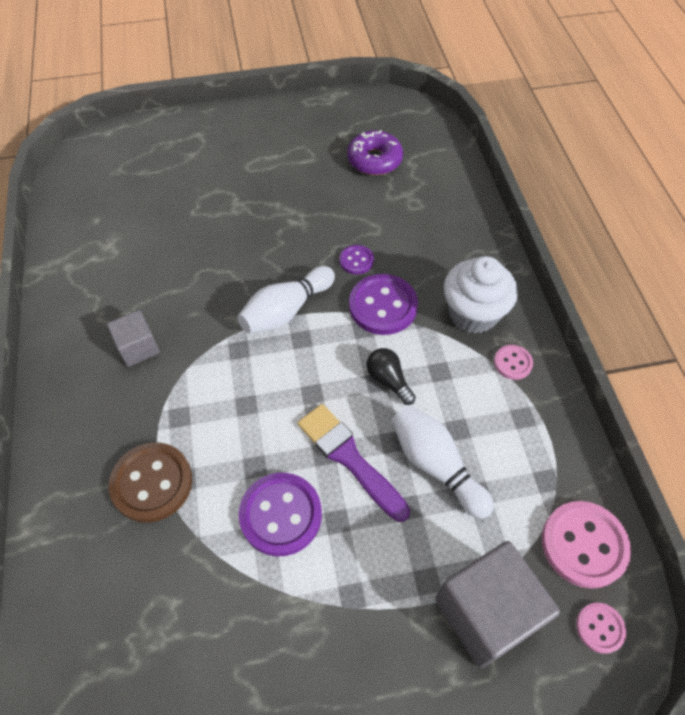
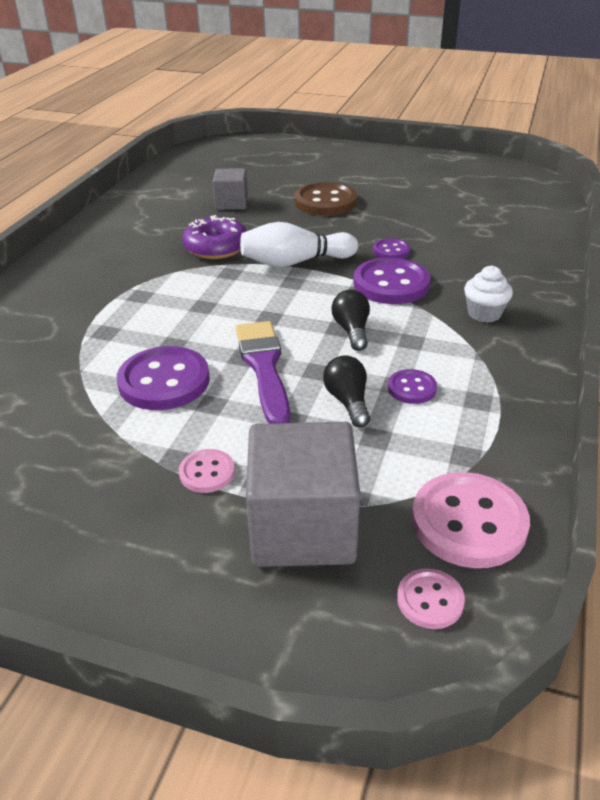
camera: 30 degrees right, 20 degrees down
(138, 347) = (148, 249): grey cube -> grey cube (231, 203)
(152, 483) = (78, 325): brown button -> brown button (325, 202)
(374, 160) = (466, 198): purple donut -> purple donut (216, 247)
(436, 465) = (348, 402): white bowling pin -> black light bulb
(471, 427) = (411, 388): none -> purple button
(473, 313) = (484, 313): white cupcake -> white cupcake, size x0.57
(512, 363) = (500, 359): pink button -> pink button (207, 472)

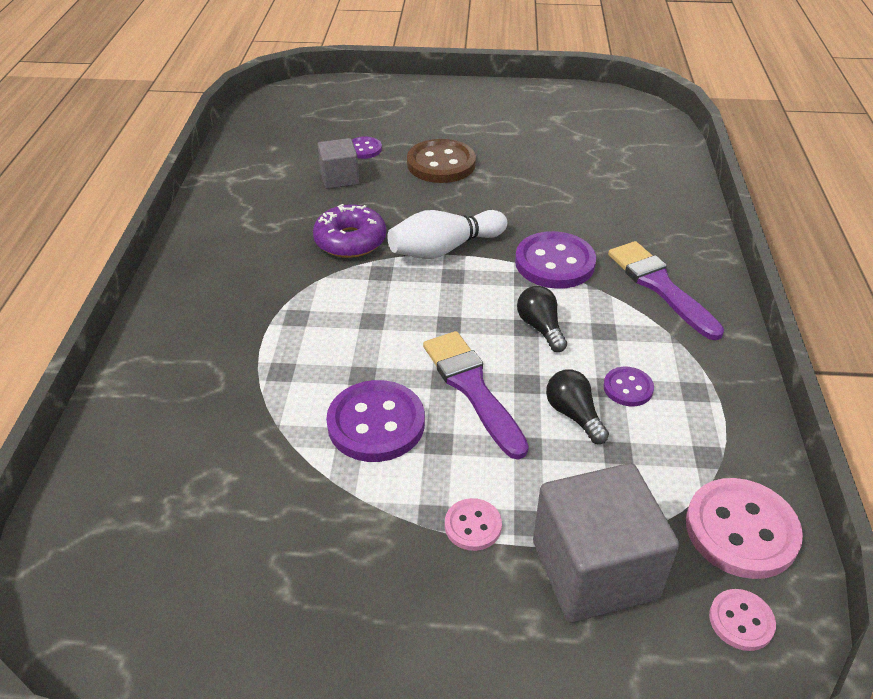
camera: 15 degrees left, 5 degrees up
(391, 251) = (537, 220): purple button -> purple button (364, 149)
(484, 313) = (660, 286): white cupcake -> purple brush

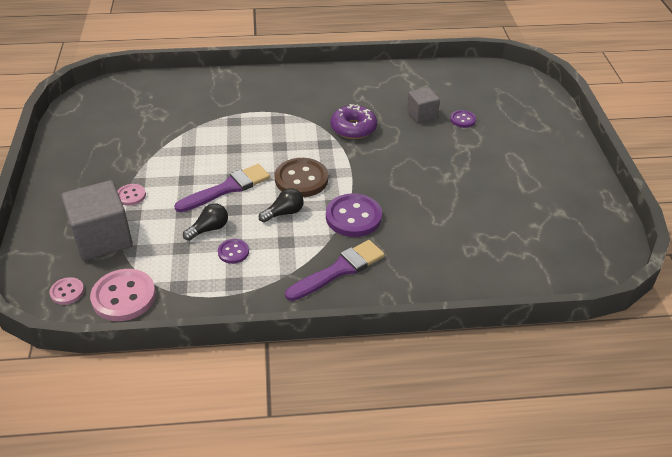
camera: 80 degrees right, 0 degrees up
(376, 423) = (198, 157): purple button -> none
(441, 164) = (458, 156): brown button -> brown button (301, 179)
(444, 249) = (355, 167): white bowling pin -> none

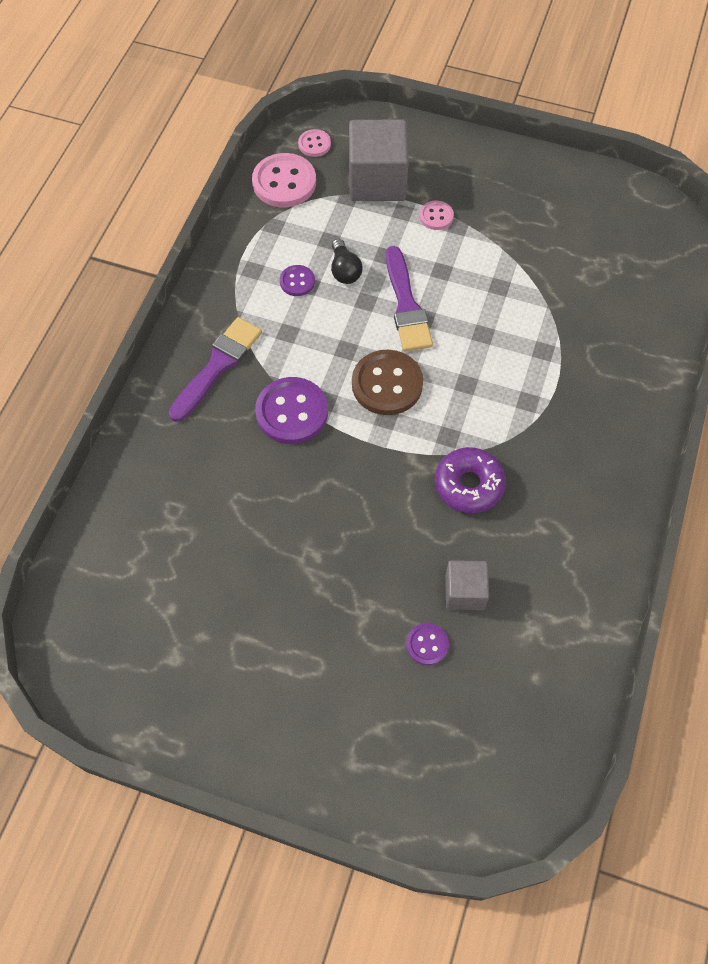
camera: 115 degrees right, 20 degrees up
(284, 213) = (335, 346): black light bulb -> none
(339, 270) = (218, 365): purple brush -> purple brush turned 135 degrees counterclockwise

